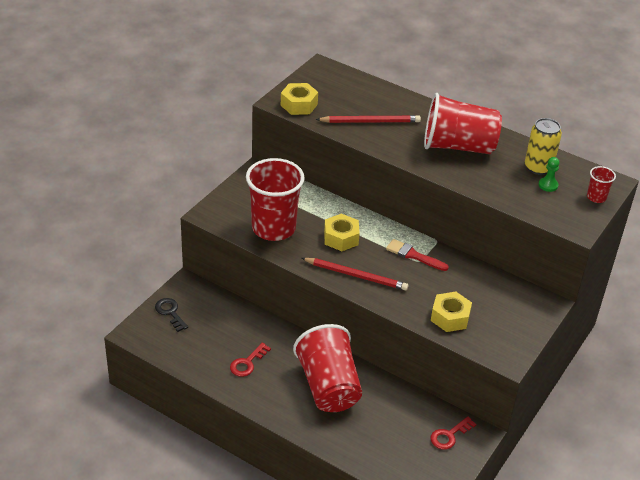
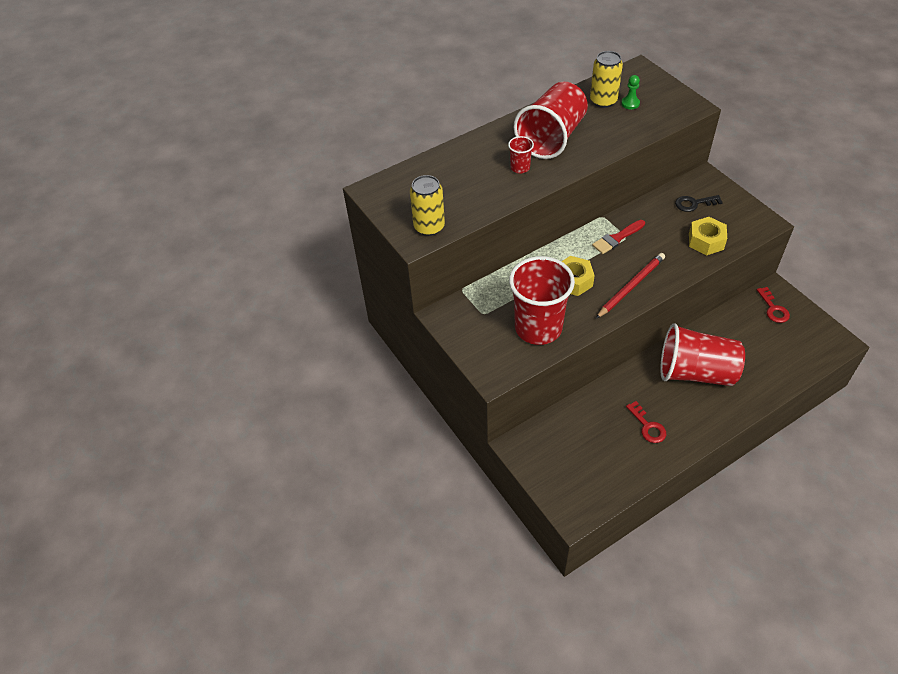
camera: 60 degrees left, 10 degrees up
(170, 312) = (554, 473): black key -> black key (694, 203)
(299, 105) = (429, 227): yellow nut -> yellow can
(370, 121) = (485, 183): red pencil -> none
(596, 197) = (656, 83): red cup -> red cup (520, 168)

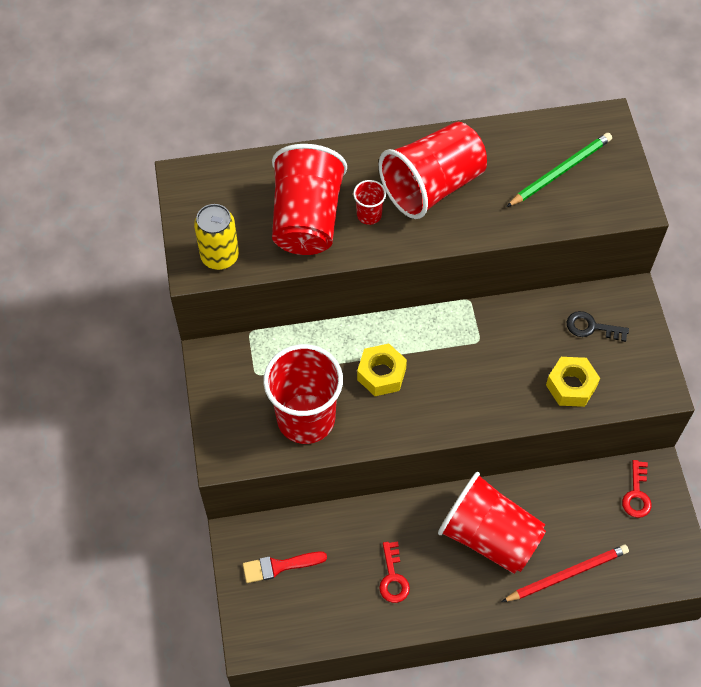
camera: 20 degrees right, 10 degrees up
(478, 184) = (307, 219): none -> red cup
(603, 101) = (529, 154): yellow can -> none
(617, 238) = (467, 337): red brush -> red brush (279, 566)
(630, 103) = (560, 171): green pawn -> green pencil
(630, 287) = (442, 410): red pencil -> red pencil (566, 574)

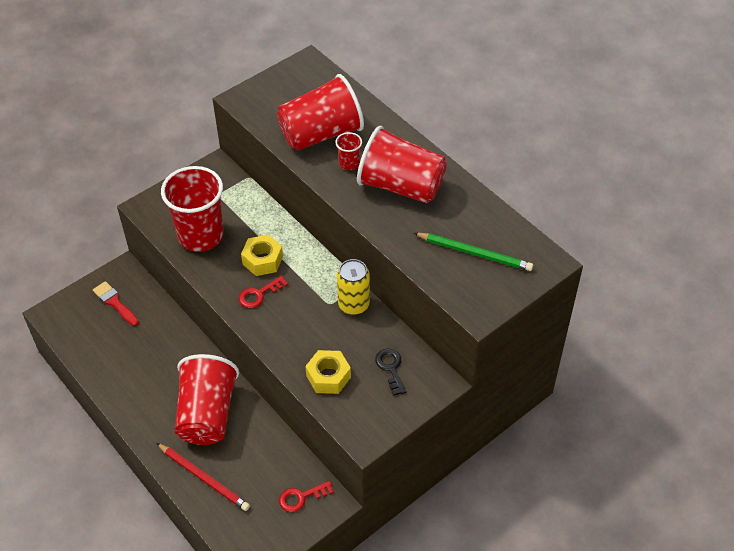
camera: 60 degrees right, 10 degrees down
(220, 256) = (259, 106): yellow can -> yellow can (353, 304)
(393, 578) = (141, 370): red key -> red key (259, 294)

